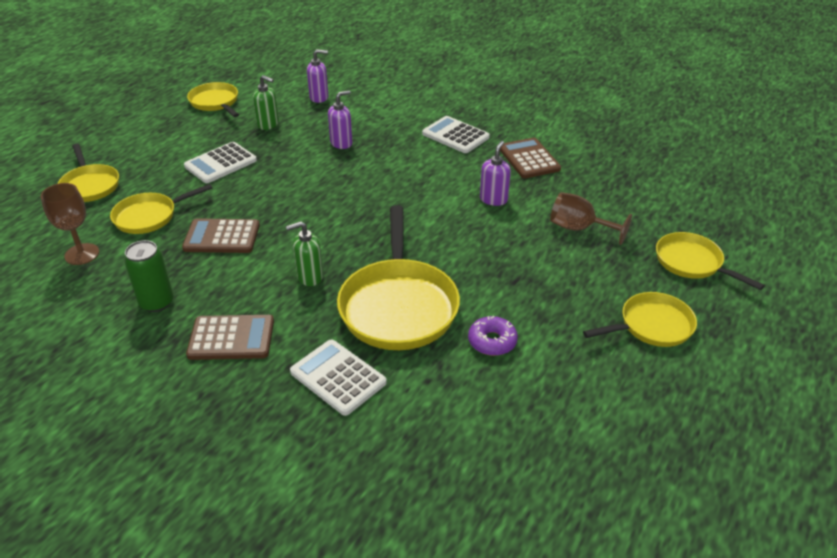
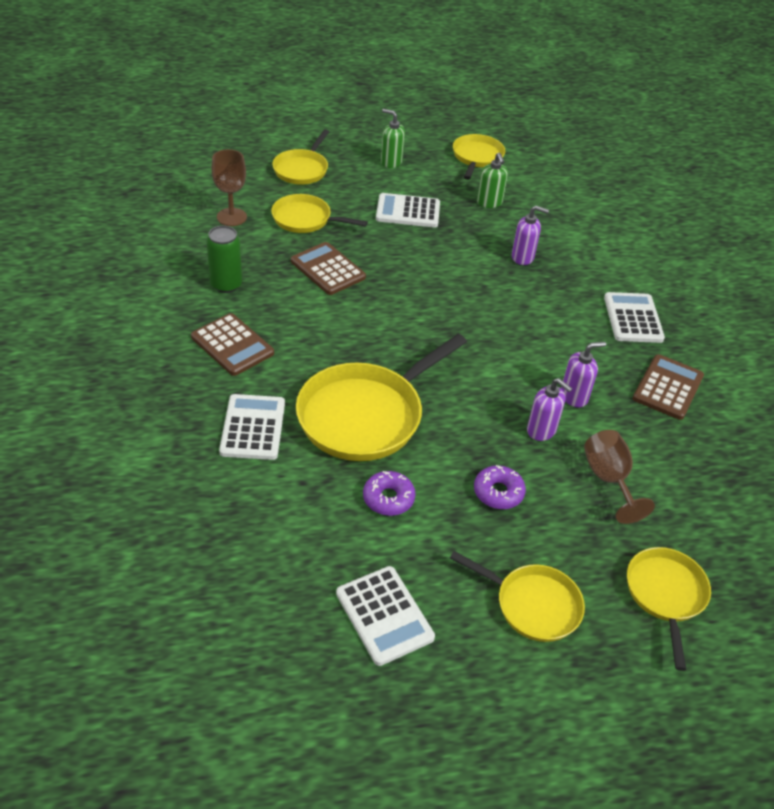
camera: 45 degrees right, 5 degrees up
(309, 277) = (340, 344): green soap dispenser -> green soap dispenser (391, 162)
(319, 98) = (566, 205): purple soap dispenser -> purple soap dispenser (541, 430)
(541, 283) = (498, 492): none -> purple donut
(599, 408) = (384, 615): none -> white calculator

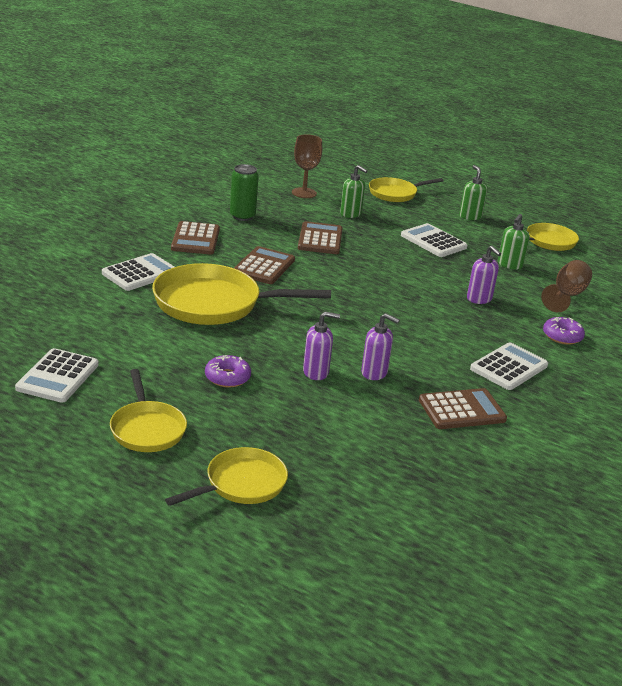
camera: 45 degrees right, 15 degrees down
(305, 219) = (351, 214): yellow pan -> green soap dispenser
(335, 337) = (264, 266): none -> brown calculator
(388, 498) = (156, 340): purple donut -> purple donut (562, 336)
(541, 430) = (316, 372): purple soap dispenser -> purple soap dispenser turned 90 degrees counterclockwise
(609, 480) = (316, 418): brown goblet -> brown goblet (566, 295)

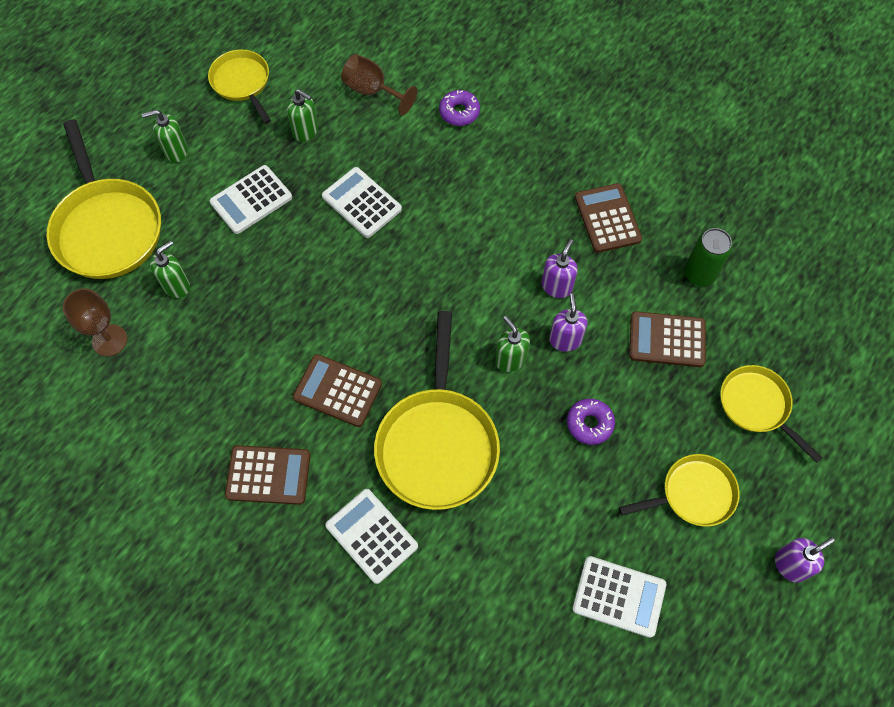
camera: 85 degrees left, 35 degrees up
(242, 216) = (192, 419): green can -> green can (699, 274)
(294, 342) = (510, 359): none -> green soap dispenser
(320, 239) = (255, 325): brown calculator -> brown calculator (667, 340)
(395, 193) = (107, 228): yellow pan -> yellow pan, size x1.71
(479, 299) = (391, 173): purple soap dispenser -> purple soap dispenser (790, 565)
(508, 367) = (526, 168): white calculator -> white calculator (361, 203)

